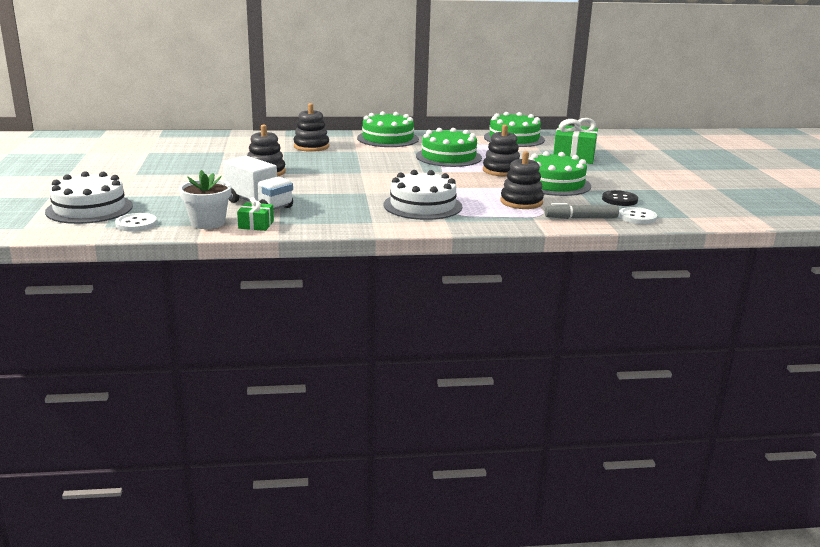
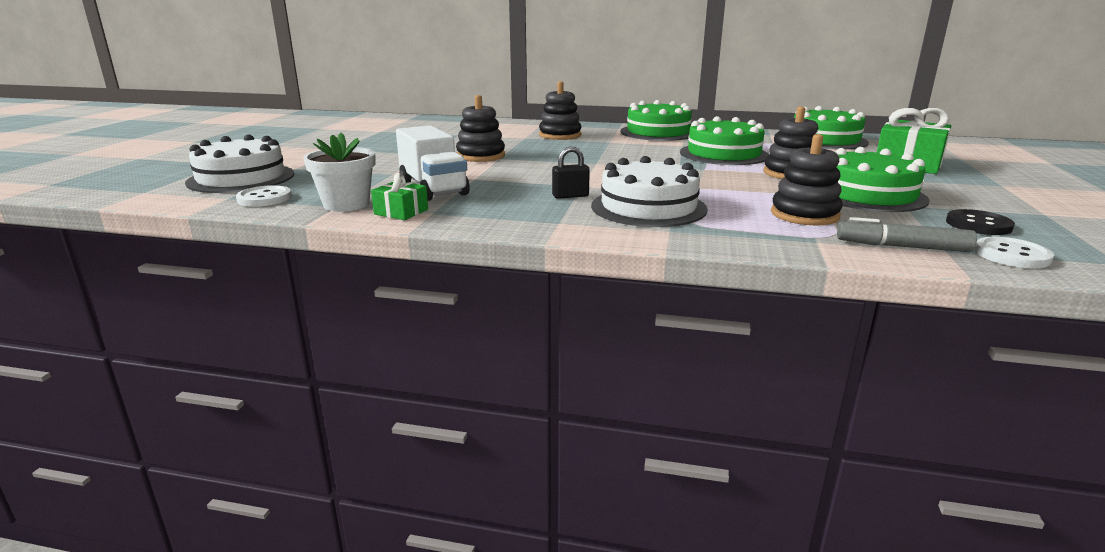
camera: 20 degrees right, 0 degrees up
(364, 202) = (570, 196): none -> black padlock

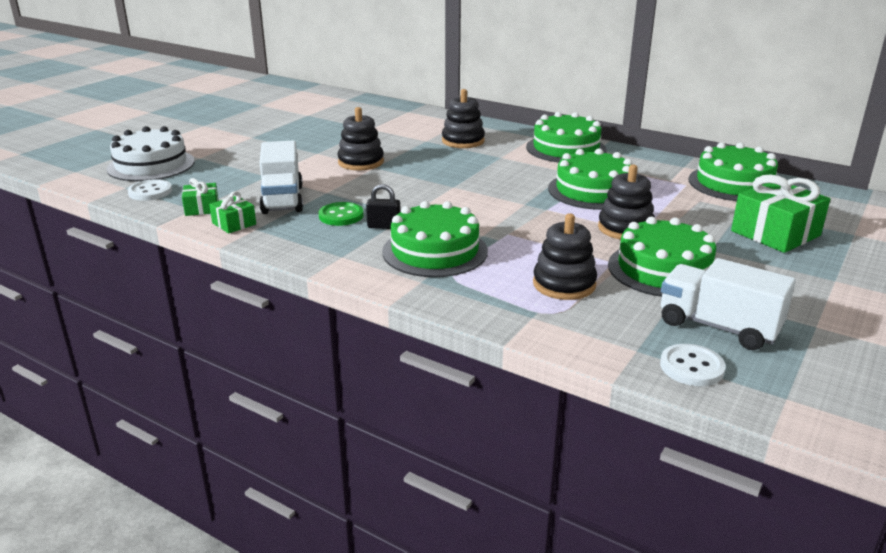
camera: 20 degrees right, 5 degrees up
(346, 204) = (202, 208): white flower pot -> green gift
(514, 193) = (341, 216): none -> green button
(648, 207) = (435, 251): white cake -> green cake
(902, 247) = (601, 338): grey marker -> none
(978, 225) = (718, 326): black button -> white truck

